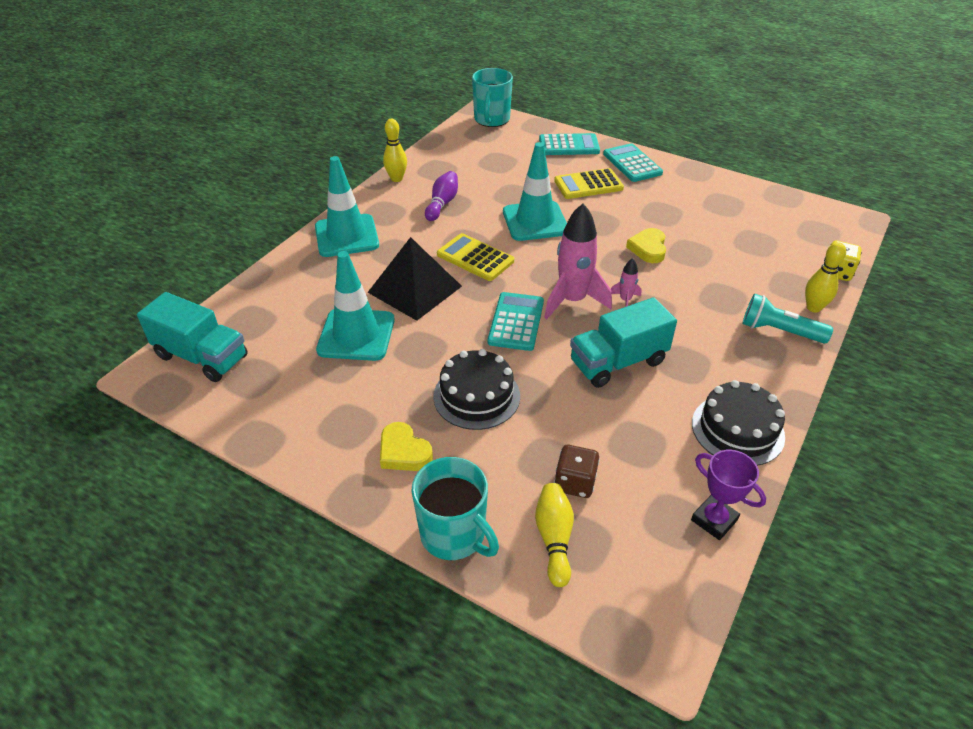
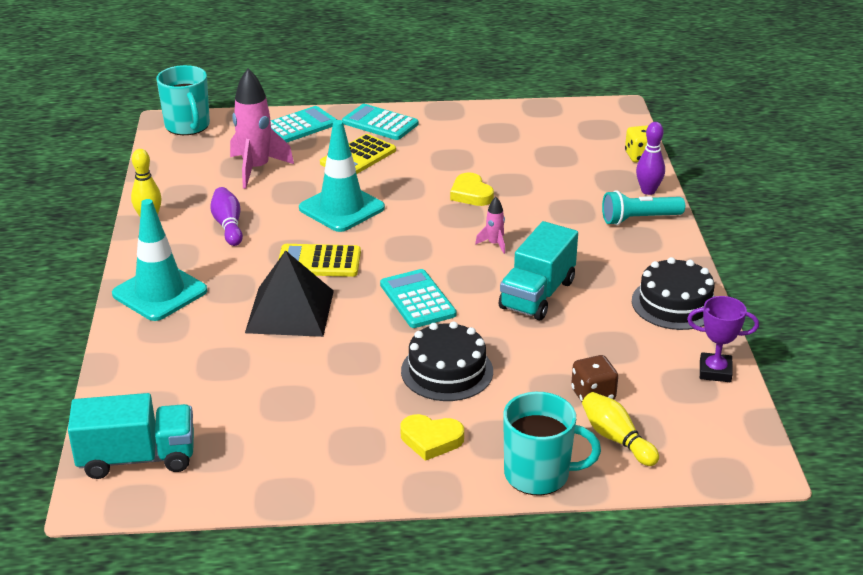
camera: 35 degrees left, 10 degrees down
(356, 335) = (278, 372): turquoise traffic cone -> none
(572, 301) = (449, 262): pink rocket -> pink rocket (256, 169)
(813, 307) = (648, 191): yellow bowling pin -> purple bowling pin

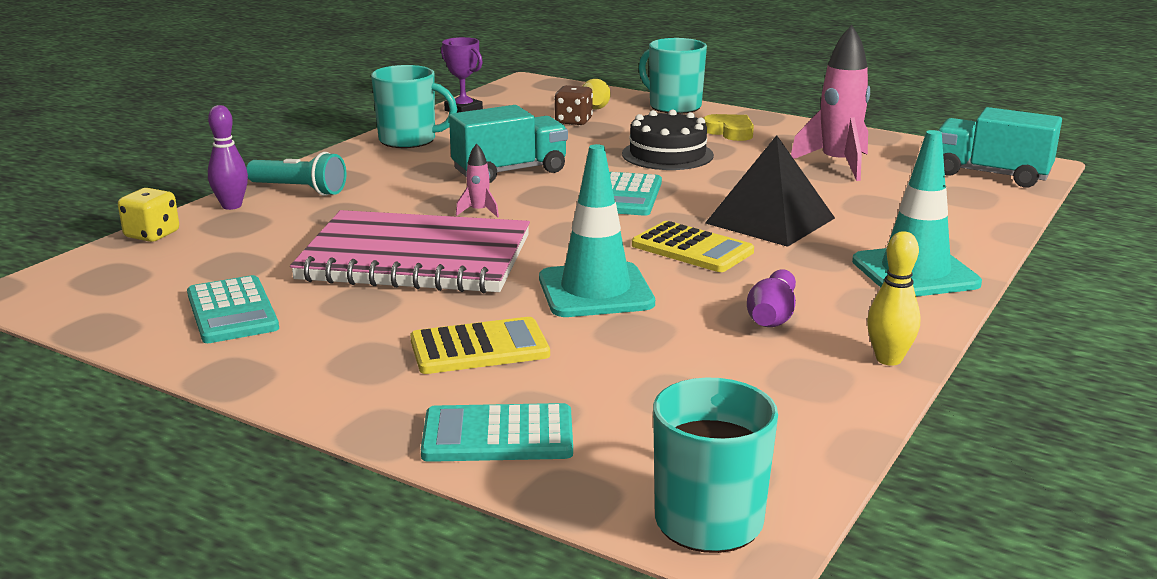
camera: 145 degrees left, 10 degrees down
(256, 169) = (656, 381): pink rocket -> pink rocket (837, 164)
(380, 123) = (362, 391): turquoise calculator -> turquoise calculator (232, 311)
(471, 194) = (415, 258): yellow heart -> pink notebook
(675, 304) = (409, 140): black cake -> turquoise mug

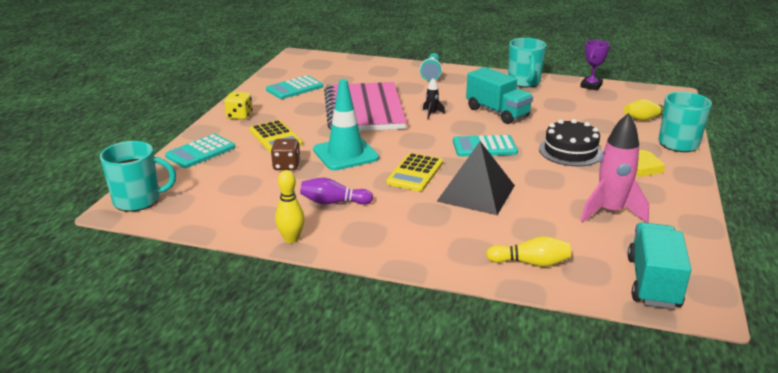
camera: 75 degrees right, 5 degrees up
(152, 235) = (361, 60): yellow dice -> yellow dice (239, 116)
(231, 206) = (402, 66): purple bowling pin -> none
(479, 211) = (431, 114): pink rocket -> black rocket
(498, 435) = (200, 152): turquoise calculator -> turquoise calculator turned 120 degrees counterclockwise
(573, 121) = (605, 117): brown dice -> brown dice (286, 166)
(915, 273) = (418, 246): turquoise traffic cone -> none
(954, 219) = (530, 263): none -> yellow bowling pin

